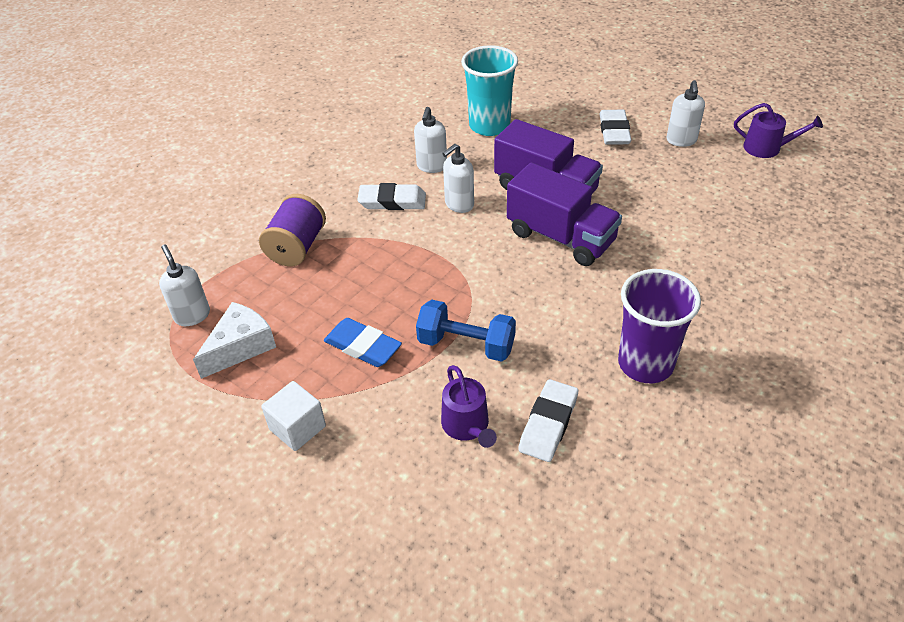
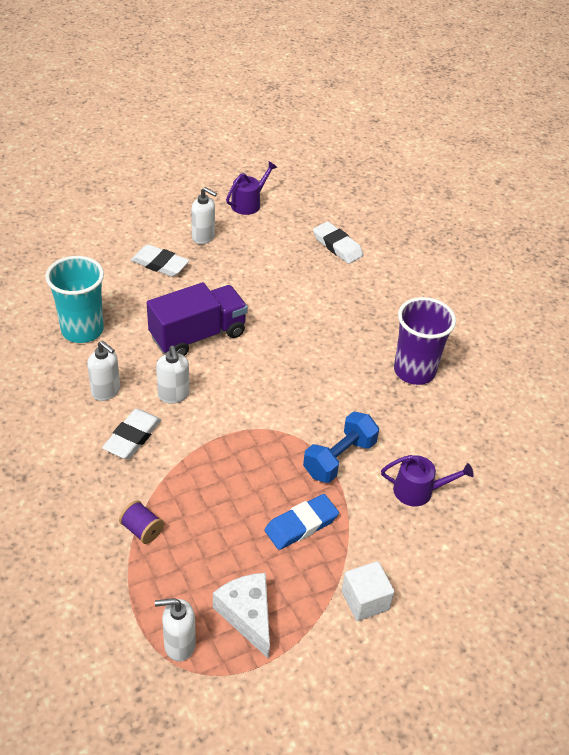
camera: 70 degrees left, 0 degrees up
(297, 247) = (142, 530): purple spool -> purple spool, size x0.58
(548, 424) = (439, 445): white eraser -> white eraser (337, 246)
(561, 237) = (261, 353): purple truck -> none

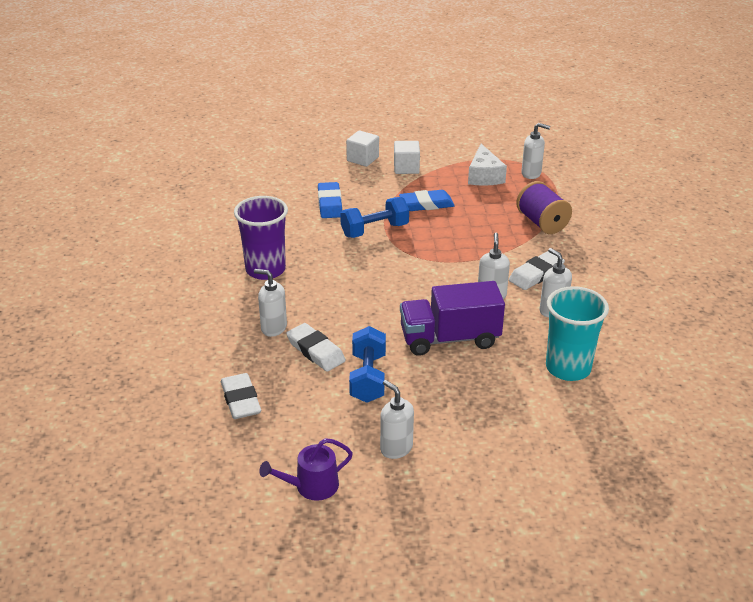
camera: 155 degrees left, 10 degrees down
(142, 530) = (542, 223): purple spool -> purple spool, size x1.71
(160, 264) = (463, 424): white eraser -> white eraser (315, 351)
(251, 283) = (368, 378): none -> blue dumbbell
(358, 310) = (273, 328): none -> white soap dispenser
(418, 490) = (330, 204): purple watering can -> blue eraser
(436, 603) = (362, 159): none -> white cube

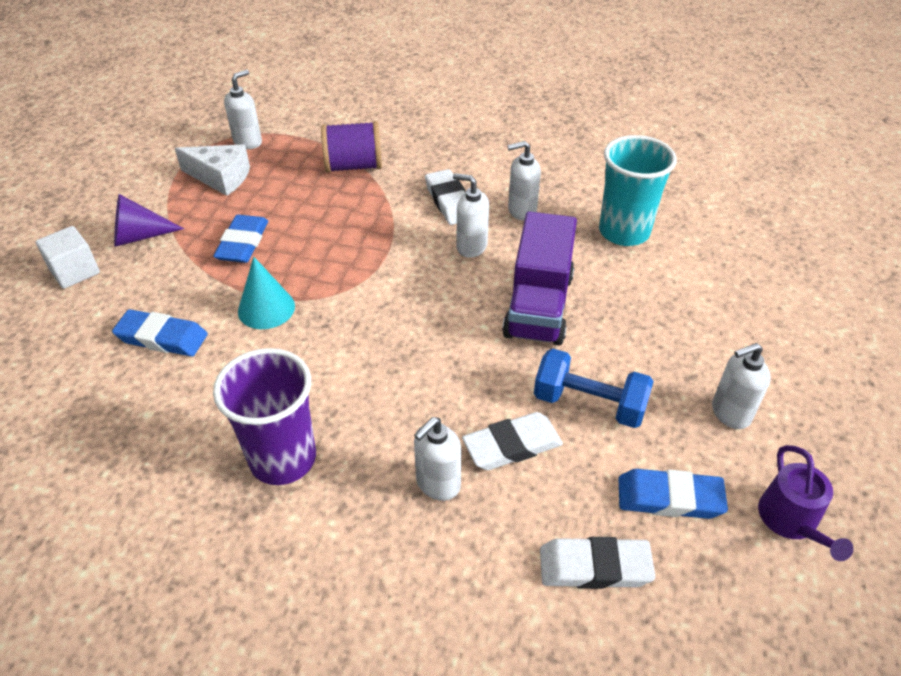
camera: 70 degrees left, 10 degrees up
(305, 425) = (669, 498): none -> blue eraser
(374, 230) = (266, 308): blue dumbbell -> turquoise cone
(406, 168) = (139, 236): white cube -> purple cone

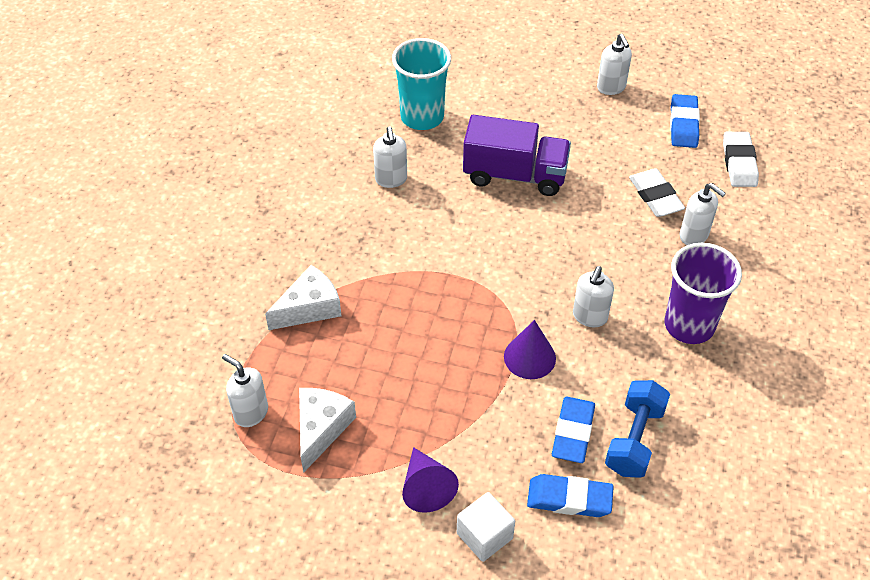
camera: 90 degrees left, 5 degrees up
(243, 243) = (437, 389): blue eraser -> blue eraser (569, 499)
(266, 308) = (529, 357): turquoise cone -> purple cone
(354, 166) = (309, 308): purple spool -> white cheese
(449, 201) = (375, 230): white eraser -> none
(471, 247) = (442, 215): white soap dispenser -> white soap dispenser (589, 317)
(589, 404) = (612, 154): blue dumbbell -> blue dumbbell (634, 439)
(791, 521) = (689, 76): purple watering can -> none

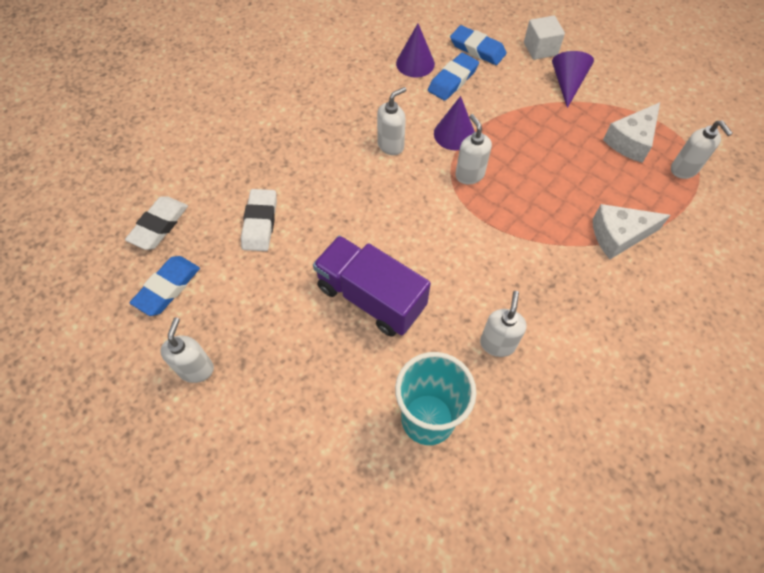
camera: 155 degrees left, 10 degrees up
(634, 439) = (415, 63): blue dumbbell -> purple cone
(689, 325) = (323, 114): purple cup -> none
(694, 236) = (259, 176): white soap dispenser -> white soap dispenser (469, 175)

